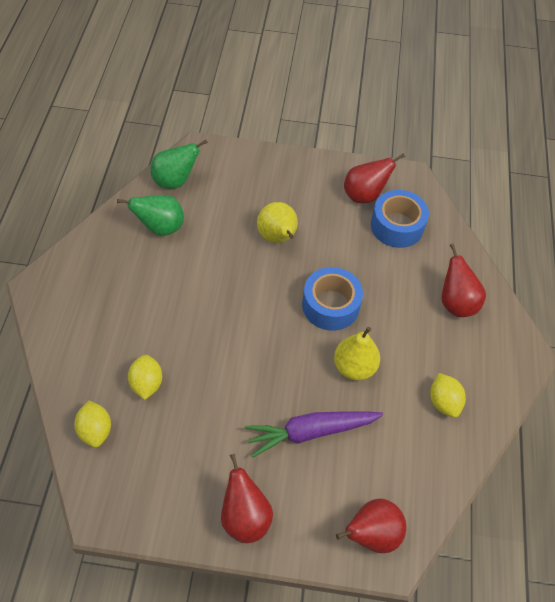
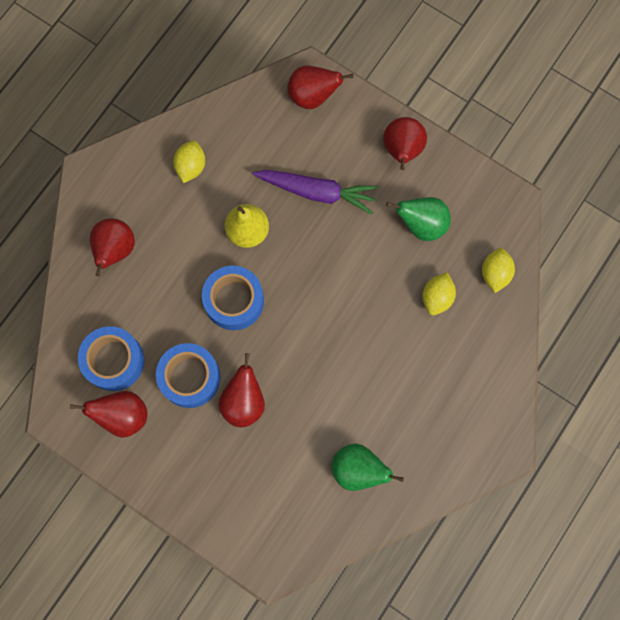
camera: 150 degrees left, 20 degrees up
(175, 181) = (316, 529): green pear -> green pear (421, 224)
(277, 238) = (244, 401): yellow pear -> red pear
(330, 237) = (190, 377): none -> blue tape

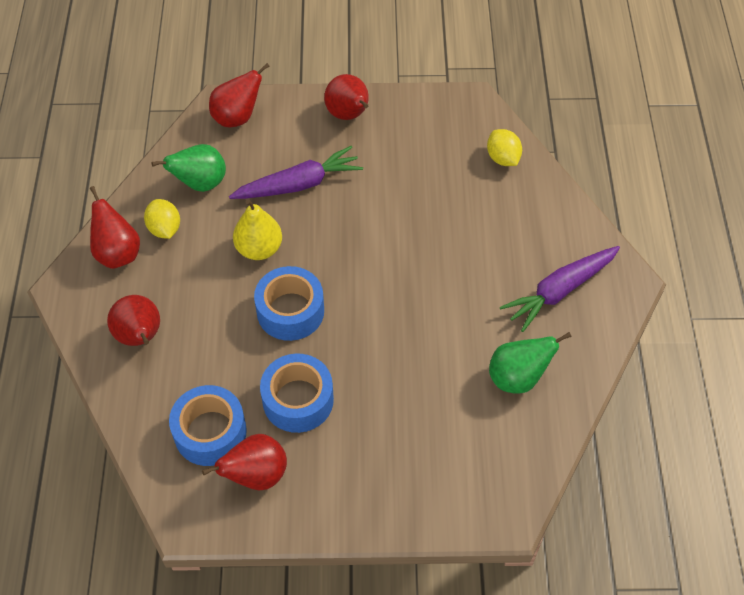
camera: 35 degrees left, 20 degrees down
(244, 401) = (366, 388): red pear -> red pear (118, 253)
(421, 224) = (410, 158): green pear -> green pear (200, 183)
(437, 297) = (470, 203): yellow lemon -> none
(446, 421) = (559, 291): none -> purple carrot

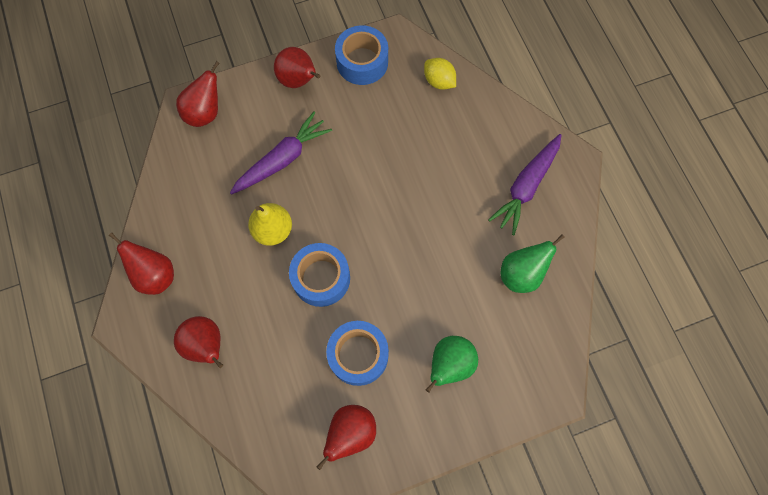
camera: 20 degrees left, 15 degrees up
(165, 229) = (186, 238): yellow lemon -> none
(200, 183) = (199, 186): green pear -> green pear (450, 364)
(210, 432) = (299, 409): blue tape -> blue tape (362, 62)

